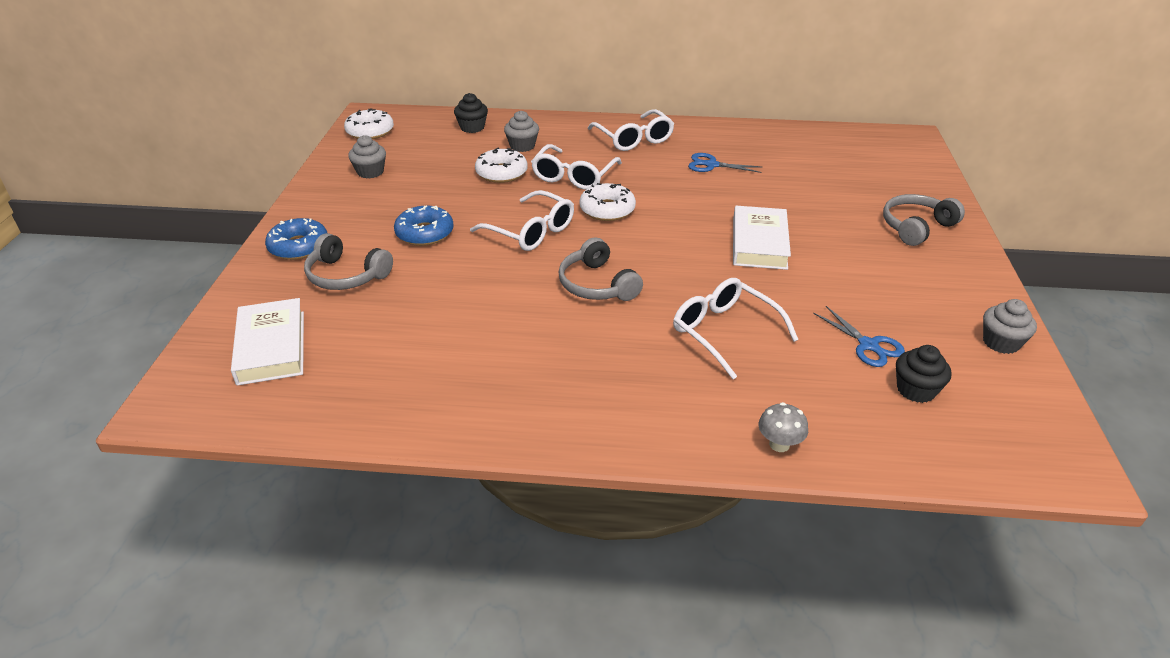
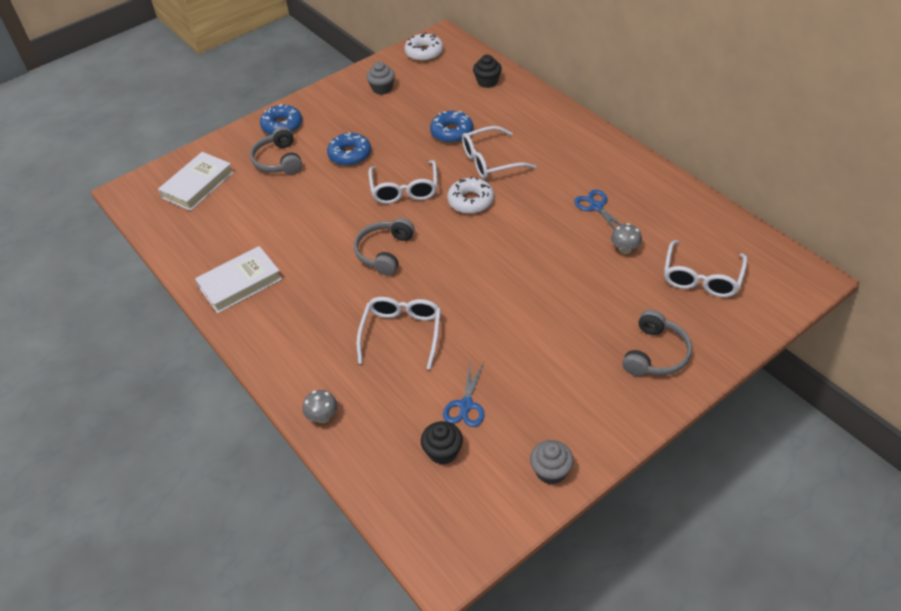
camera: 50 degrees right, 10 degrees up
(501, 173) = (452, 132): white donut -> blue donut
(522, 146) = (495, 116): grey cupcake -> none
(634, 139) = (578, 151): white glasses -> white glasses (701, 278)
(759, 243) = (522, 289): white book -> white book (240, 283)
(779, 179) = (624, 249): none -> grey mushroom
(916, 227) = (655, 354): grey headphones -> grey headphones turned 105 degrees clockwise

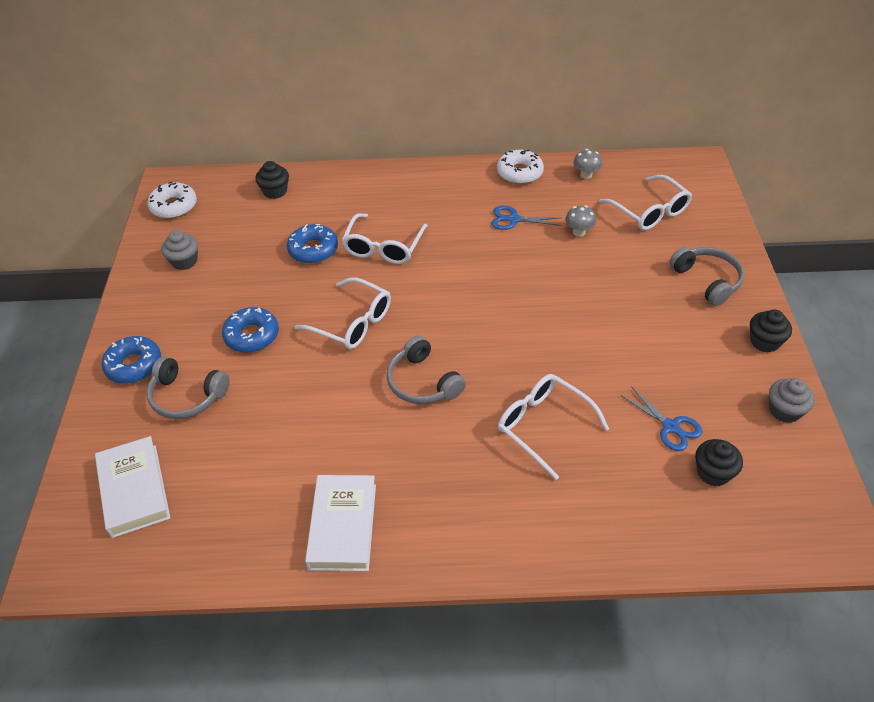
camera: 55 degrees left, 0 degrees up
(323, 417) = (600, 546): grey mushroom -> grey mushroom (586, 175)
(471, 201) = (421, 287): white donut -> white donut (519, 173)
(619, 424) = (764, 342): none -> black cupcake

